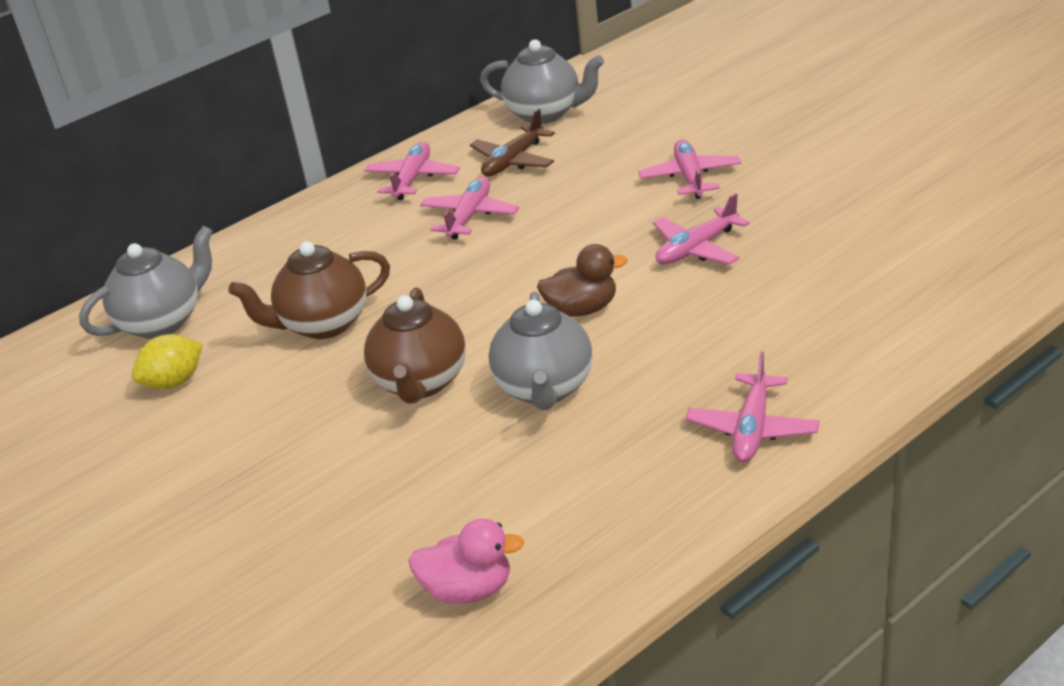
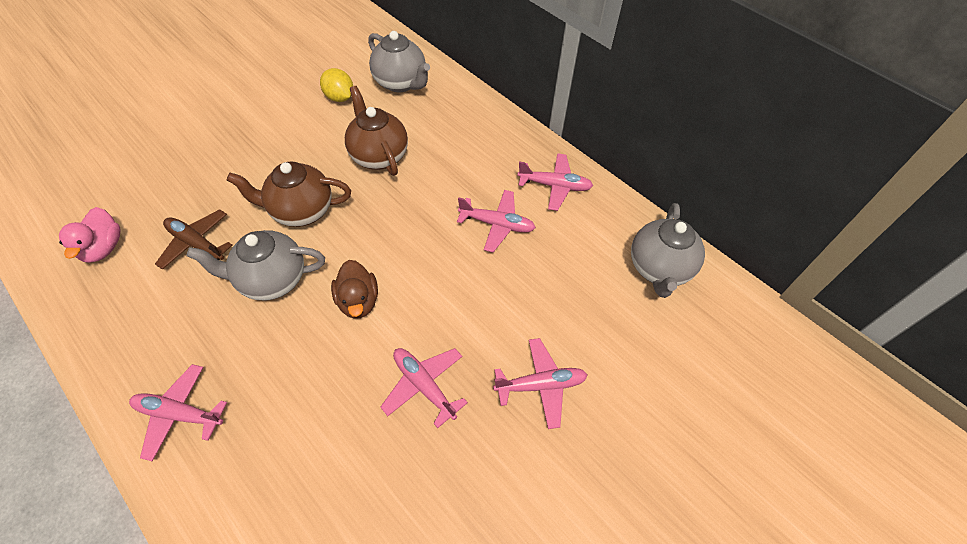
camera: 80 degrees right, 20 degrees up
(513, 161) = (578, 249): brown plane -> brown plane (196, 244)

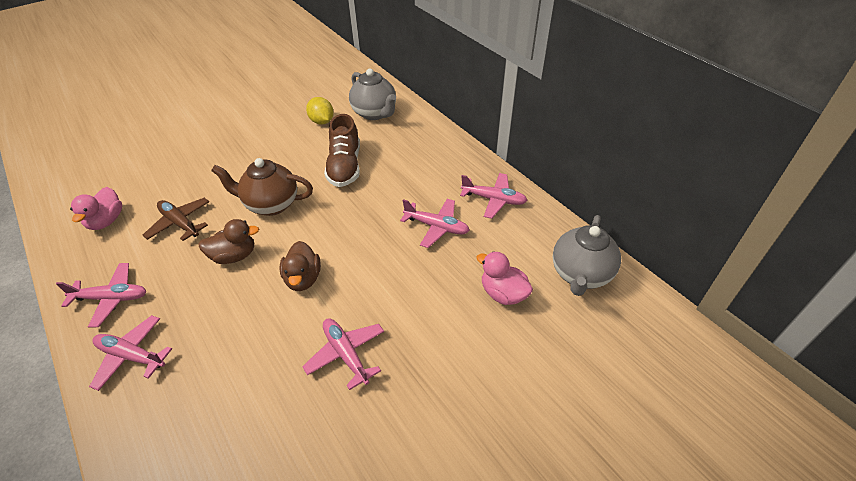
camera: 10 degrees right, 10 degrees down
(272, 280) = (234, 256): grey teapot -> brown duck
(379, 156) = (345, 167): brown teapot -> brown shoe
(540, 385) = (453, 364): pink plane -> pink plane (111, 298)
(581, 298) = (503, 293): none -> pink duck

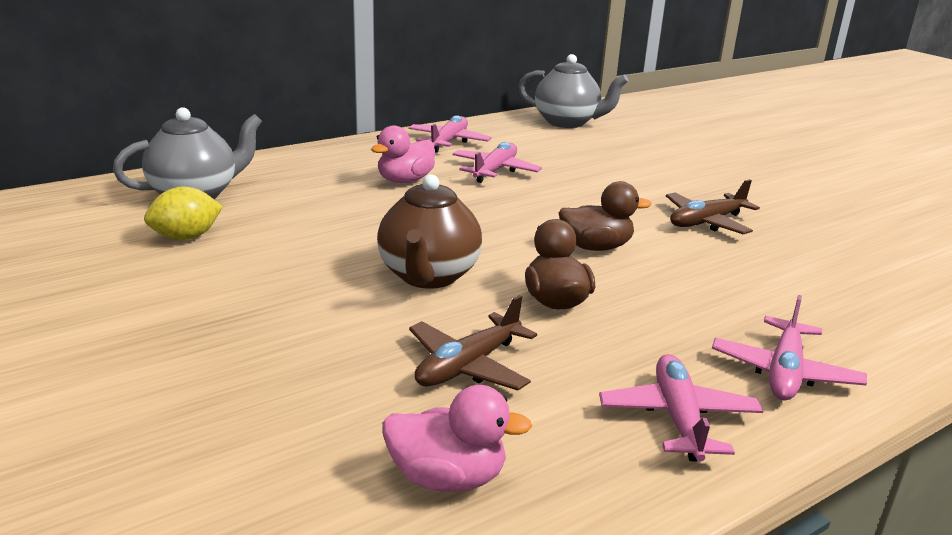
camera: 90 degrees left, 20 degrees down
(345, 167) = (344, 219): brown shoe -> none
(346, 354) = (706, 222): pink plane -> brown plane
(503, 293) = (598, 151): pink duck -> pink duck (405, 180)

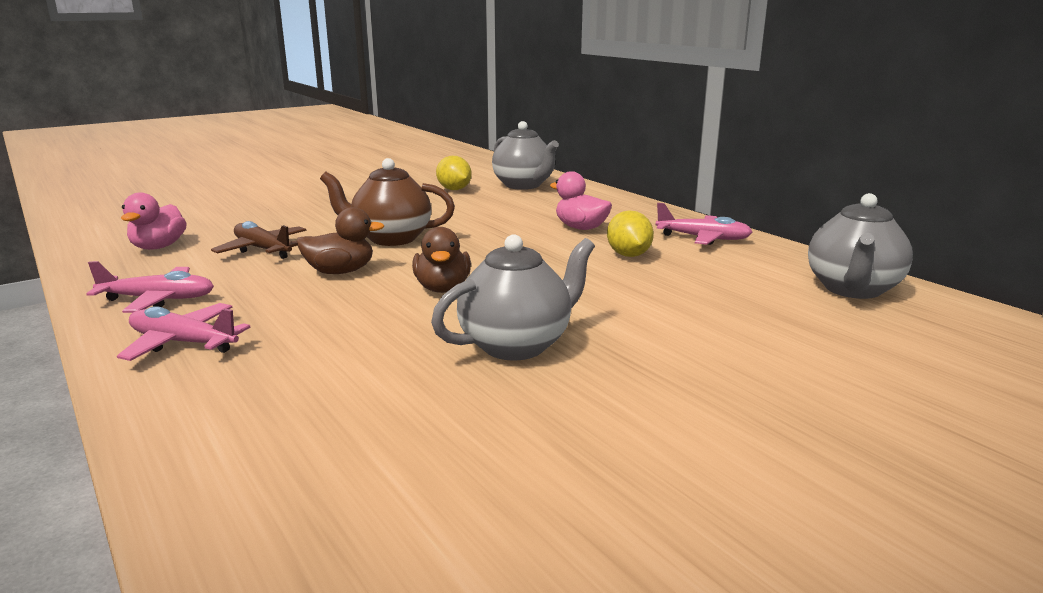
camera: 90 degrees right, 5 degrees down
(495, 171) = (628, 255): pink plane -> yellow lemon
(706, 222) = (517, 345): brown plane -> grey teapot

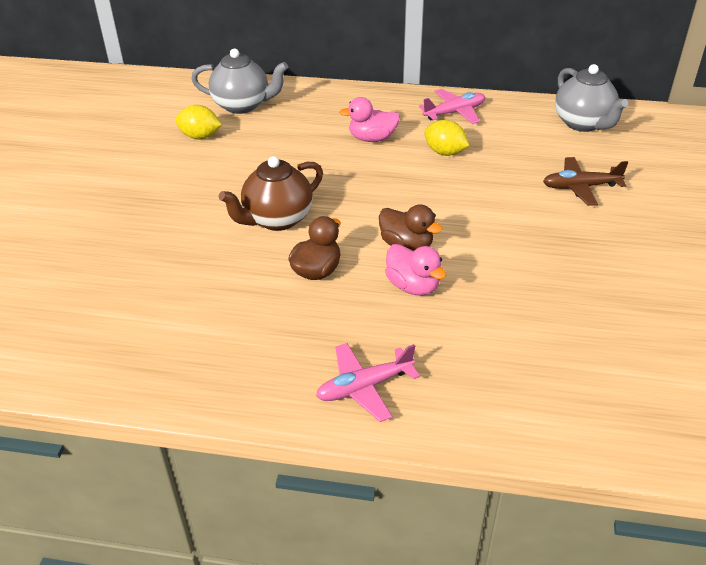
camera: 45 degrees left, 20 degrees up
(158, 247) = (121, 335): pink duck -> pink duck (413, 286)
(158, 299) = (260, 373): pink plane -> none
(262, 249) = (212, 285): brown plane -> brown plane (580, 187)
(517, 345) = (523, 262): grey teapot -> none

